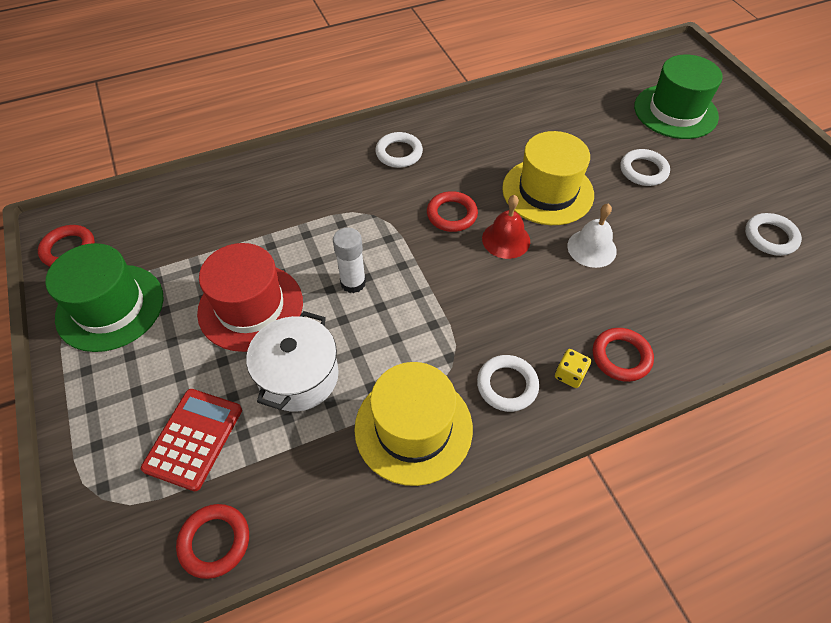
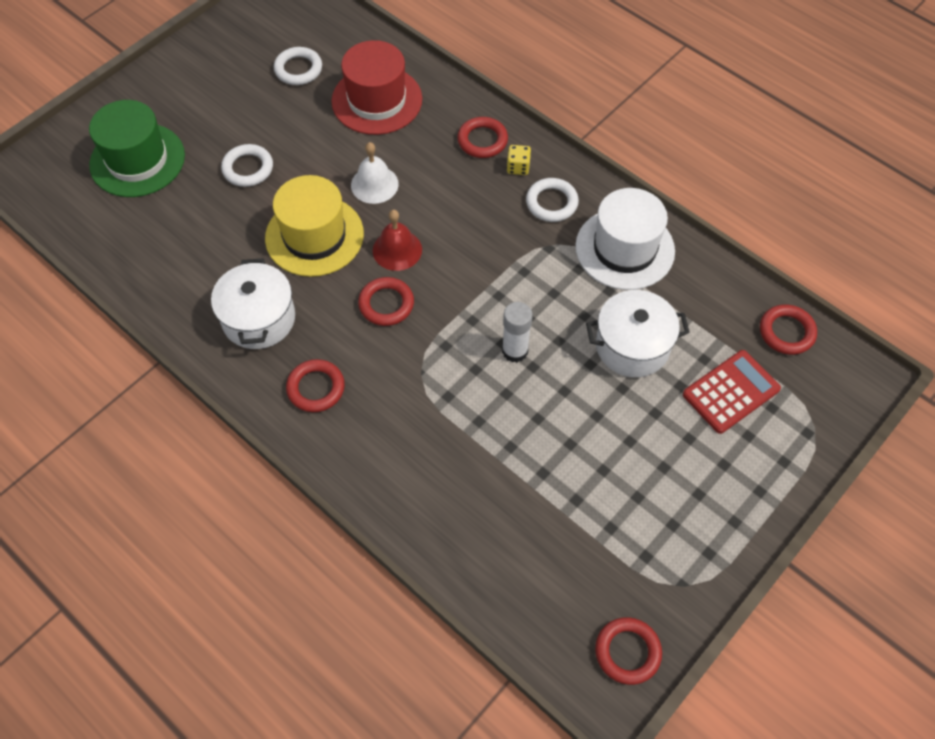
camera: 115 degrees left, 5 degrees up
(110, 307) = (664, 550): green hat -> none
(193, 438) = (731, 392): red calculator -> red calculator turned 150 degrees clockwise
(250, 307) = (590, 422): red hat -> red hat (377, 100)
(399, 153) = (316, 388): white ring -> red ring
(413, 428) = (625, 248): yellow hat -> white hat
(479, 140) = (259, 319): none -> white pot

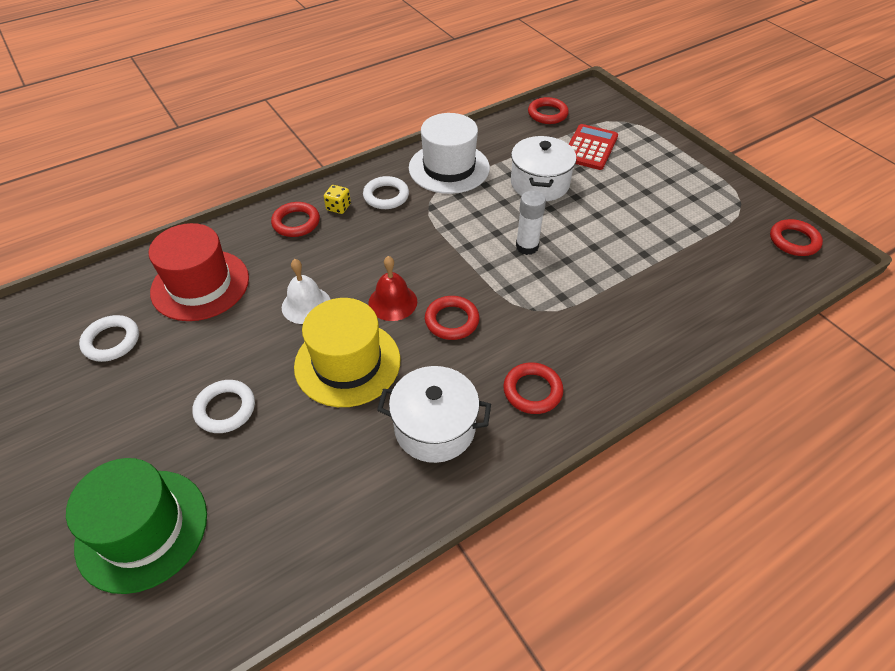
camera: 75 degrees left, 10 degrees down
(731, 392) = (590, 148): red calculator -> red calculator turned 45 degrees clockwise

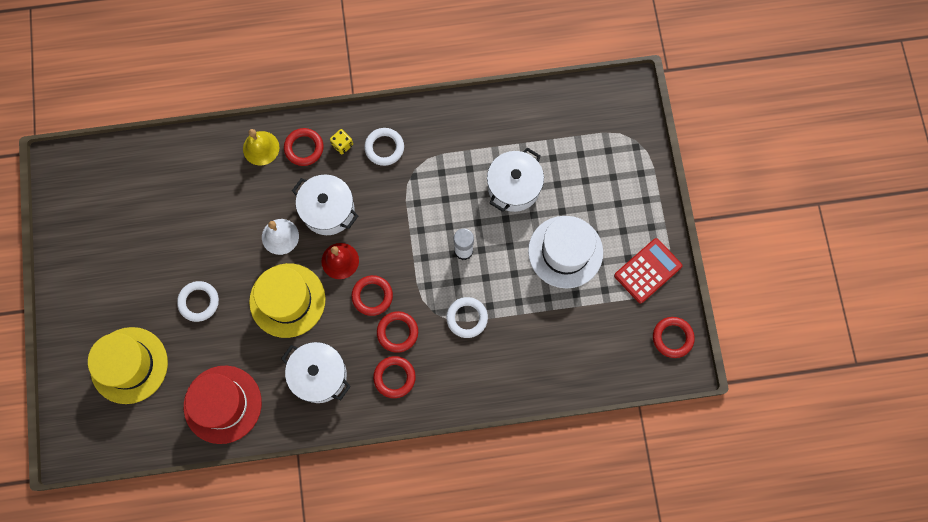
camera: 25 degrees right, 25 degrees up
(111, 341) = (143, 212): white ring -> white ring (467, 318)
(142, 529) = (129, 365): green hat -> yellow hat
(200, 285) = (215, 184): red hat -> red hat (222, 404)
(245, 237) = (261, 148): none -> yellow bell
(352, 263) = (328, 210): none -> white pot
(449, 168) = (450, 136): white hat -> white hat (565, 252)
(547, 114) = (573, 101): red ring -> red ring (397, 332)
(590, 148) = (582, 162): red calculator -> red calculator (648, 271)

